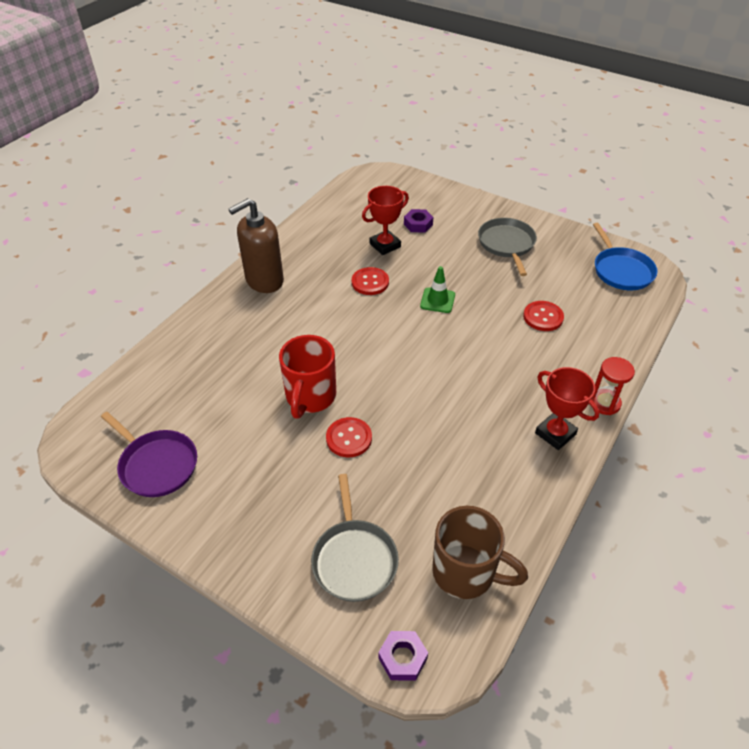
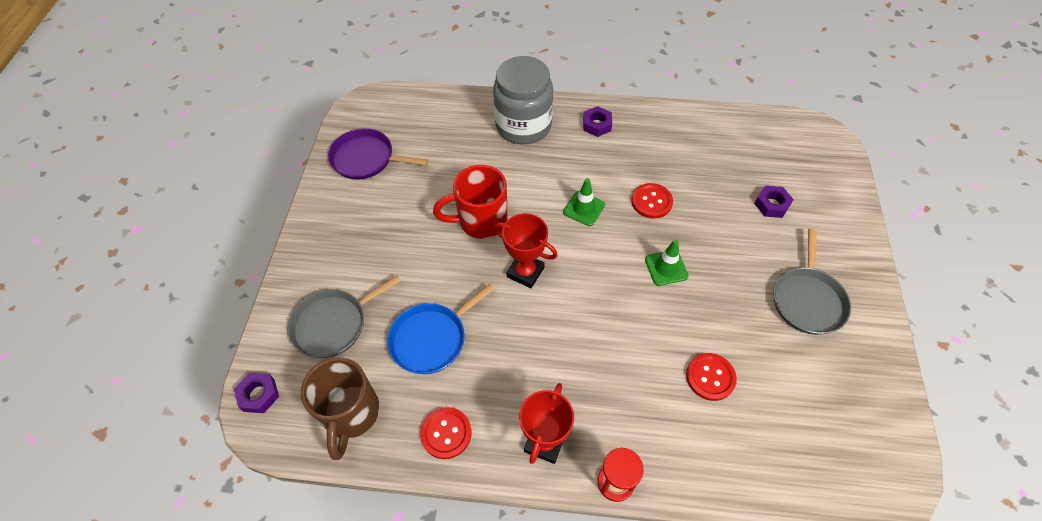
camera: 65 degrees right, 10 degrees up
(156, 464) = (366, 159): purple pan -> purple pan turned 90 degrees clockwise
(223, 327) = (523, 126): none -> grey jar
(264, 281) = (597, 125): brown soap dispenser -> purple nut
(347, 324) = (584, 208): none -> green traffic cone
(349, 438) = (450, 268): red button -> red button (446, 433)
(385, 245) = (715, 190): red trophy -> red trophy (525, 272)
(507, 244) = (807, 300): grey pan -> grey pan turned 135 degrees clockwise
(621, 270) = (860, 443): blue pan -> blue pan (432, 339)

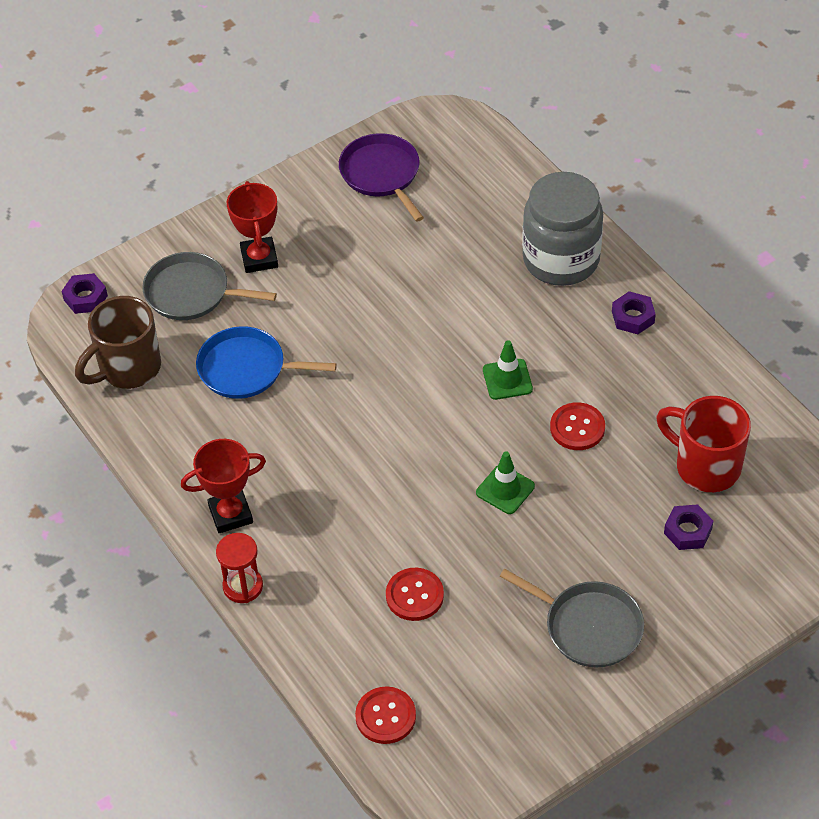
camera: 50 degrees right, 5 degrees down
(446, 433) = (173, 442): red button -> red button (385, 716)
(481, 221) = (405, 312): red mug -> red mug (705, 466)
(525, 272) = (384, 385): red trophy -> red trophy (259, 258)
(807, 300) = (588, 627): grey pan -> grey pan turned 120 degrees counterclockwise

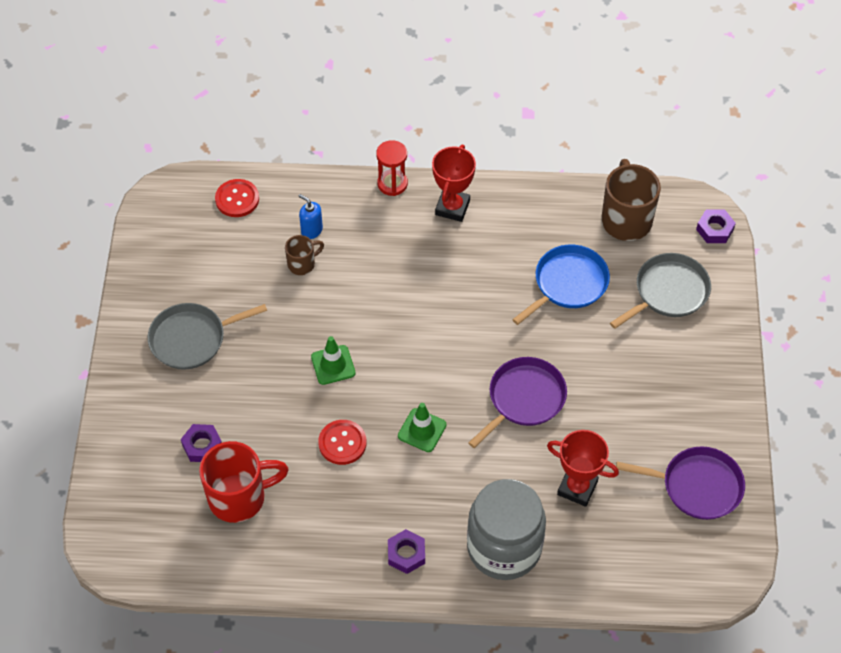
camera: 125 degrees right, 5 degrees up
(259, 258) = (670, 351): red trophy -> red trophy (577, 488)
(366, 617) = (311, 230): none -> blue soap dispenser
(405, 328) = (524, 399): none -> purple pan
(414, 595) = (302, 264): red button -> brown mug

